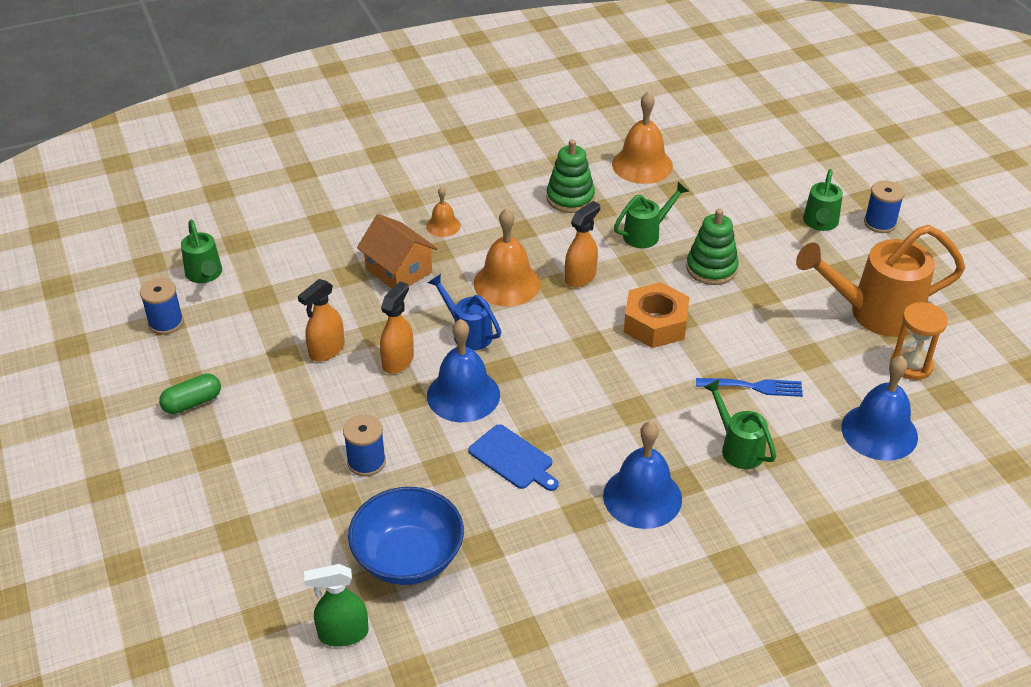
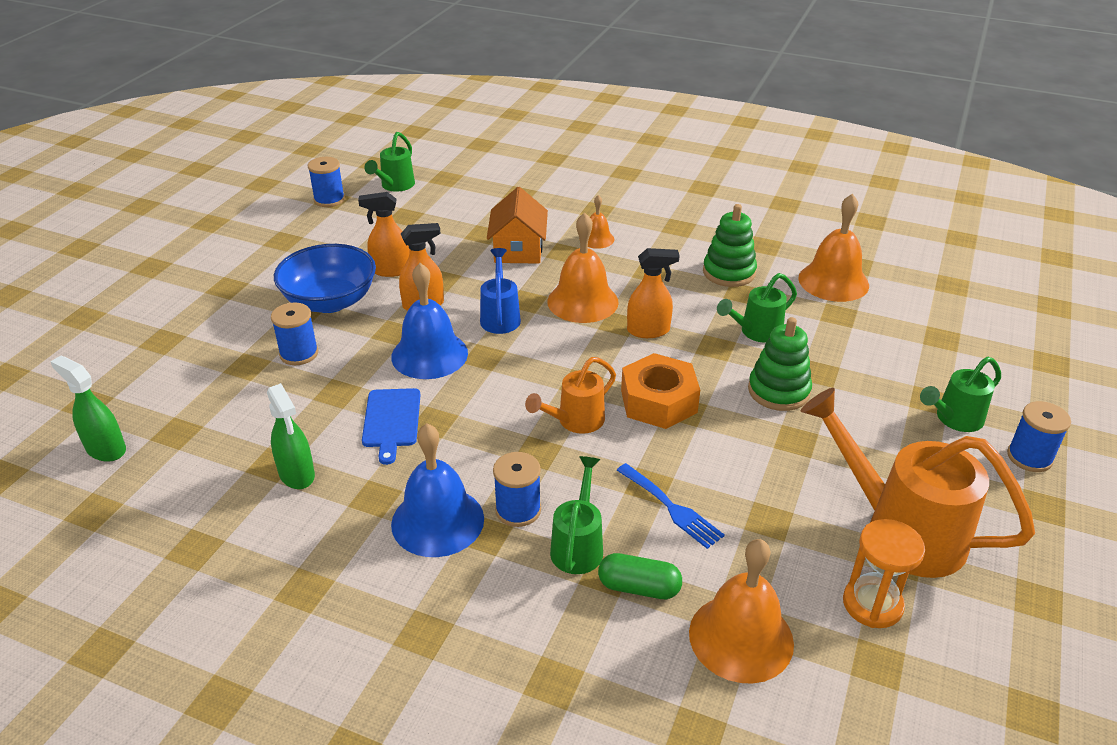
camera: 45 degrees right, 5 degrees down
(192, 403) = (267, 252): green capsule -> green capsule (639, 587)
(408, 557) = (220, 433): blue bowl -> blue bowl (330, 301)
(510, 540) = (297, 474): none -> green spray bottle
(627, 373) = (575, 421): none -> orange watering can
(646, 234) = (756, 332): green watering can -> green watering can turned 135 degrees clockwise
(676, 454) = (518, 510): none -> blue spool
(879, 432) = (741, 637): blue bell -> orange bell

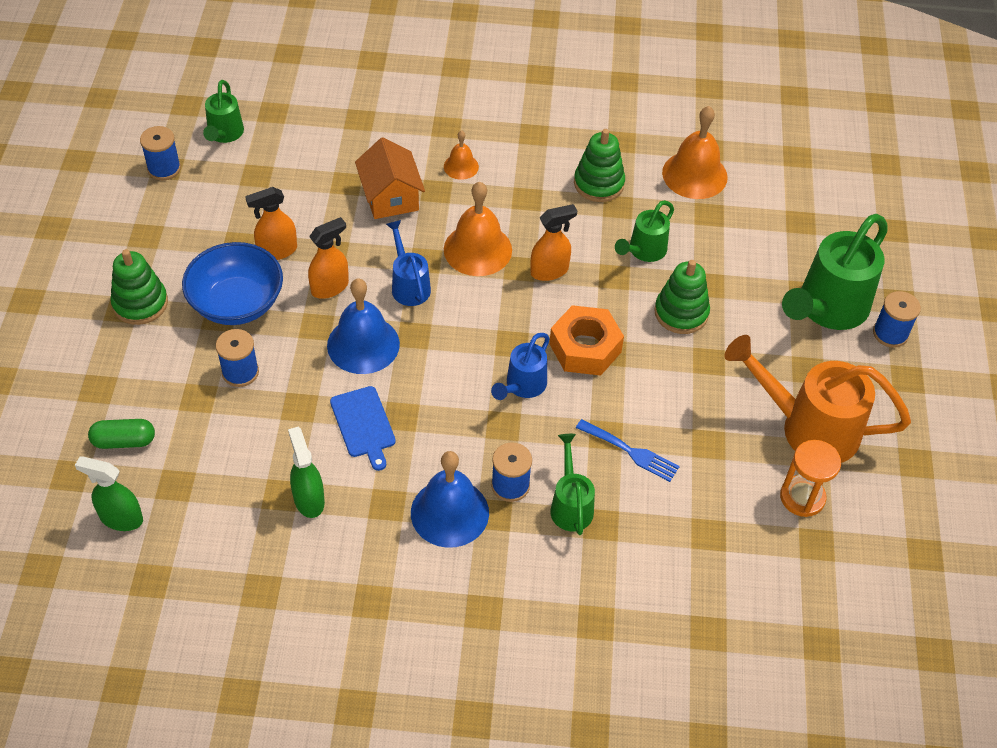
camera: 20 degrees left, 15 degrees up
(244, 286) = (140, 303): none -> green stacking toy
(297, 474) = (309, 499): green spray bottle -> green spray bottle turned 150 degrees counterclockwise
(575, 421) = (523, 386): orange watering can -> blue watering can
(639, 587) = (630, 529): green capsule -> green capsule (124, 441)
(741, 637) = (717, 550): orange bell -> none
(954, 419) = (827, 309): green watering can -> green watering can, size x1.84

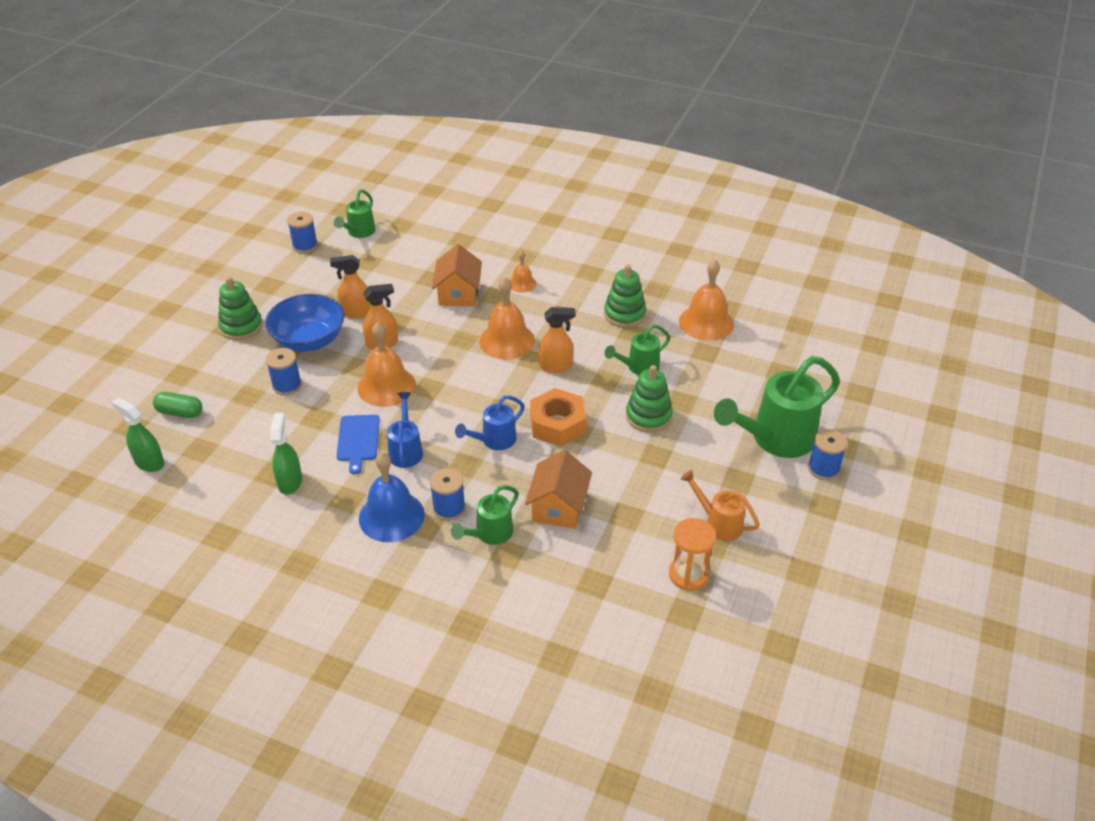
camera: 20 degrees right, 10 degrees down
(363, 344) = (386, 386): blue bell -> orange bell
(409, 285) = (442, 354): blue watering can -> blue watering can (406, 450)
(570, 505) = (490, 534): green watering can -> green watering can turned 150 degrees counterclockwise
(631, 452) = (558, 507): blue fork -> orange house
(809, 428) = (719, 523): orange watering can -> orange watering can, size x0.54

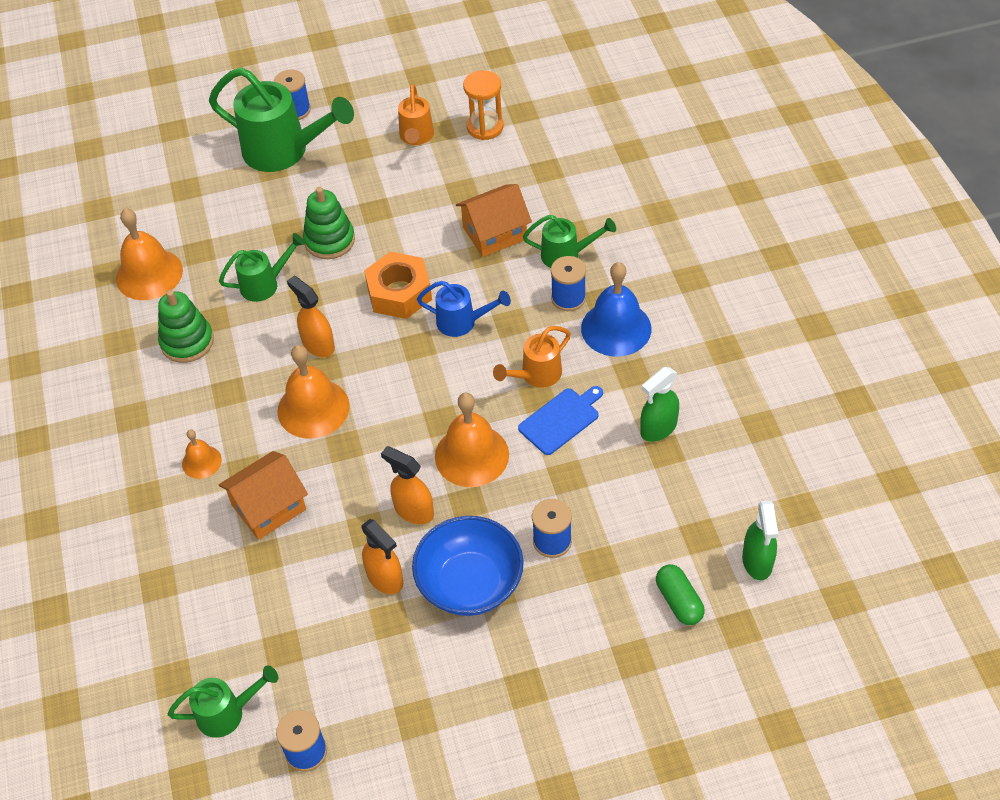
camera: 125 degrees left, 10 degrees up
(241, 327) = (510, 673): green stacking toy -> none
(406, 450) = (536, 375): blue watering can -> orange watering can
(639, 367) = (265, 284): green watering can -> green watering can turned 45 degrees counterclockwise

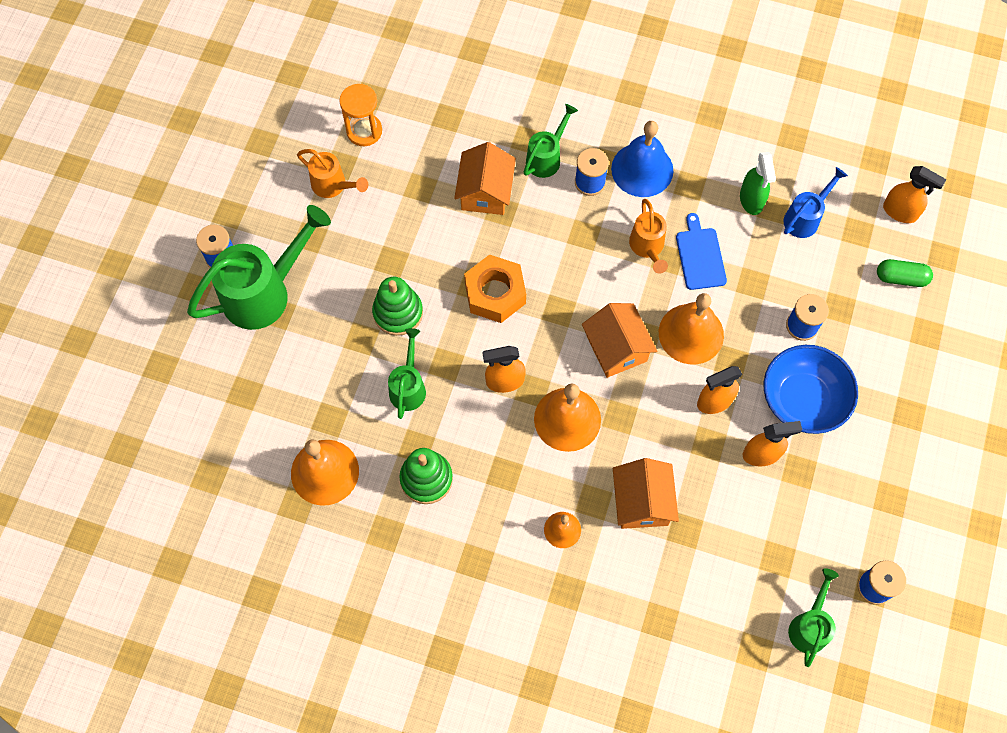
camera: 60 degrees left, 15 degrees up
(412, 407) = (616, 348): none -> orange house
(462, 322) = (559, 267): blue watering can -> blue watering can (805, 218)
(757, 561) = (900, 212): green spray bottle -> orange spray bottle

